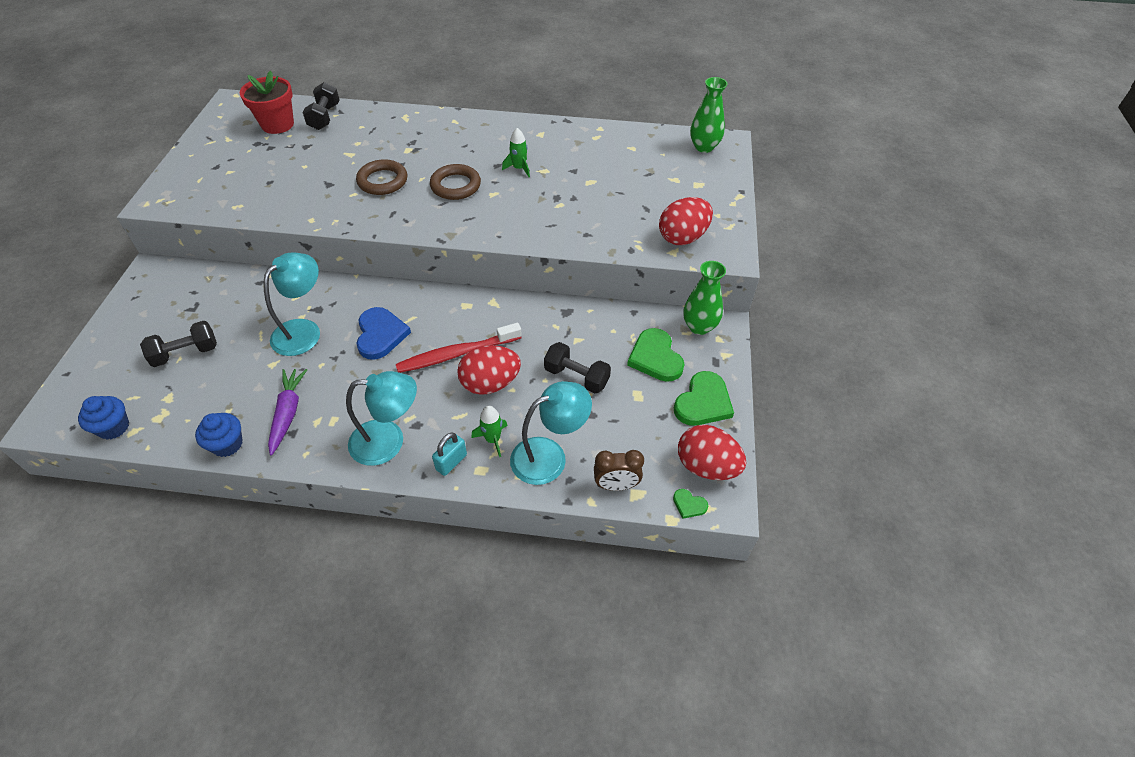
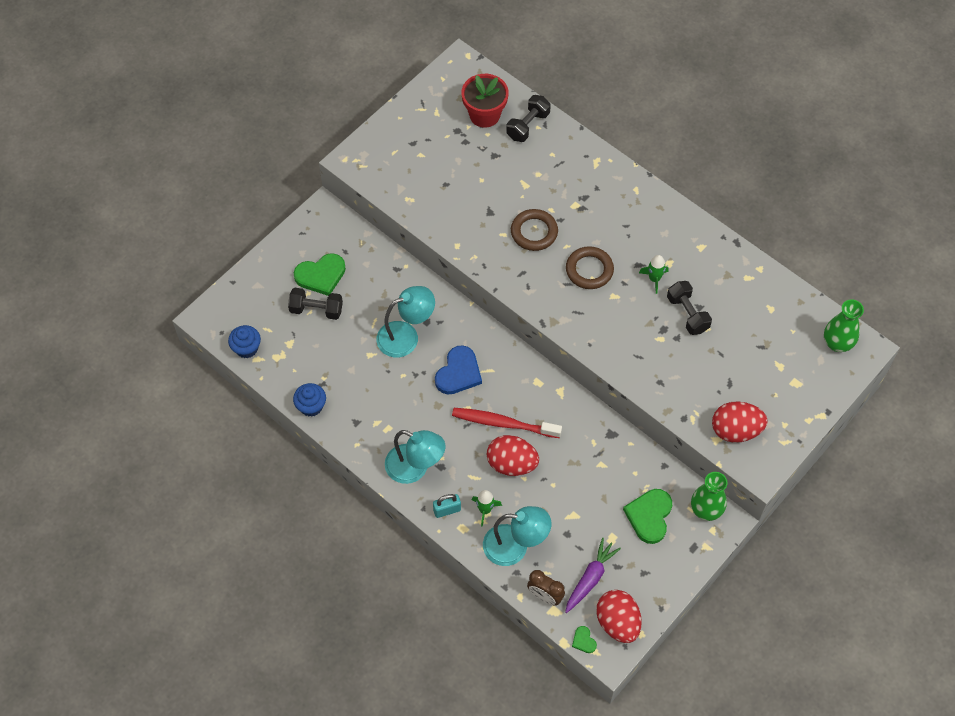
camera: 35 degrees right, 10 degrees up
(288, 413) = (361, 404): purple carrot -> purple carrot (590, 578)
(576, 377) = (578, 496): black dumbbell -> black dumbbell (687, 314)
(703, 402) = (655, 574): green heart -> green heart (321, 275)

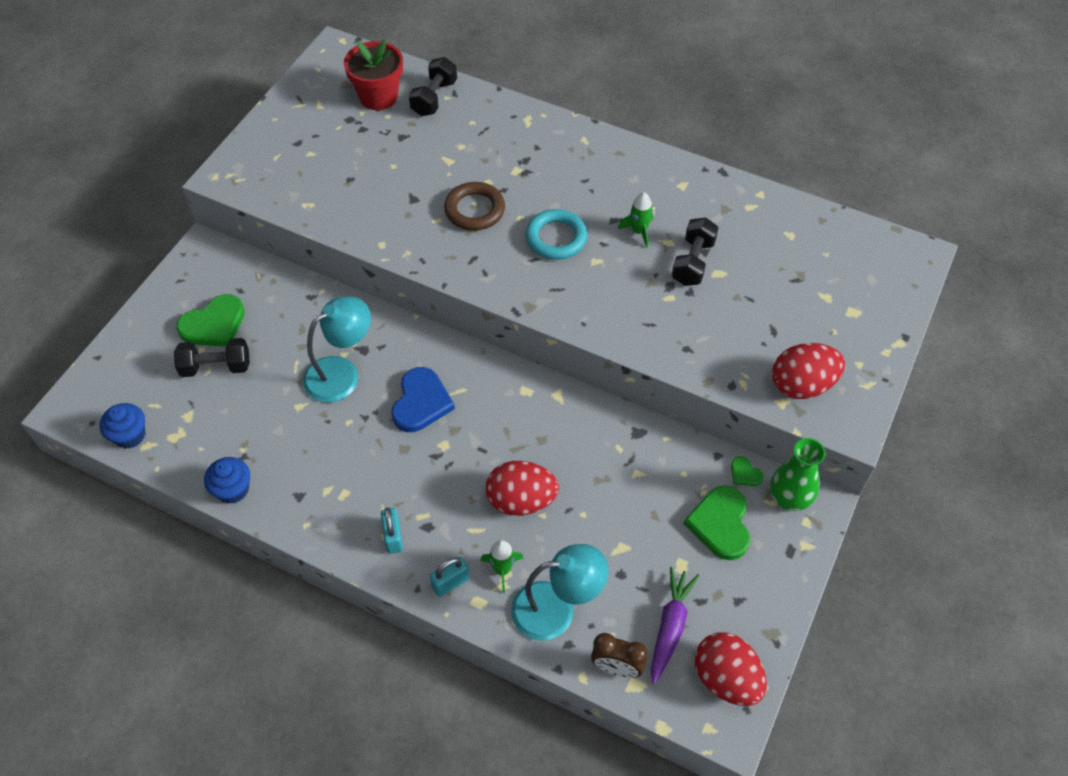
camera: 15 degrees left, 5 degrees down
(415, 468) = (393, 537): turquoise lamp -> turquoise padlock
(503, 423) = (496, 452): red toothbrush -> none
(583, 641) = (688, 717): green heart -> green heart (745, 473)
(589, 270) = (556, 238): brown ring -> turquoise ring
(687, 314) = (693, 262): black dumbbell -> black dumbbell turned 60 degrees clockwise
(837, 343) = (884, 256): green vase -> none

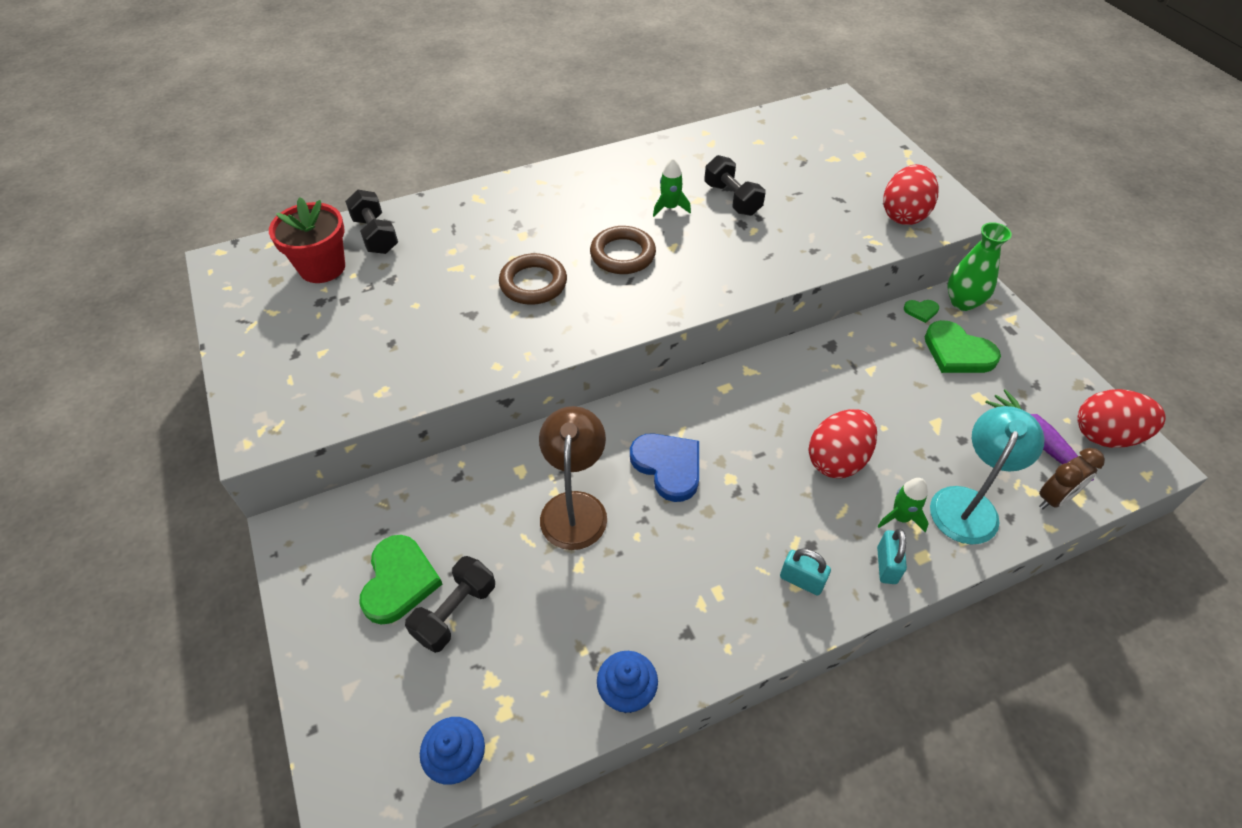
camera: 50 degrees left, 5 degrees down
(341, 373) = (574, 507): turquoise lamp -> brown lamp
(556, 238) = (622, 254): turquoise ring -> brown ring

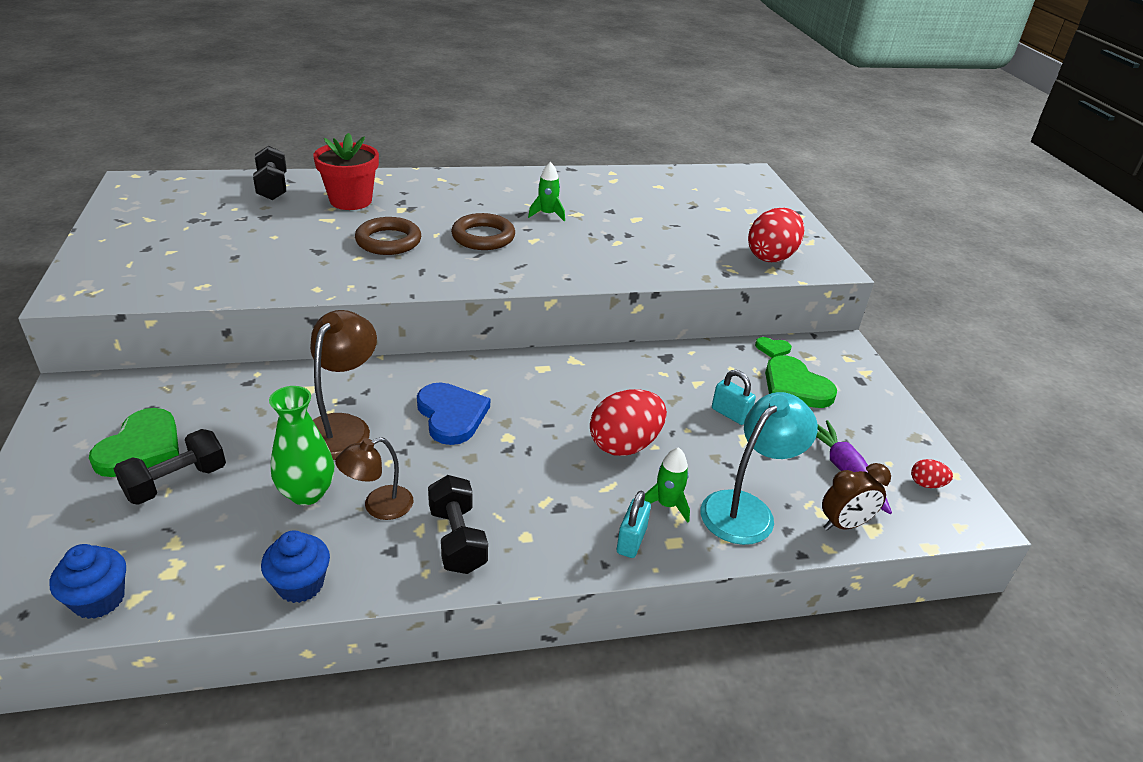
camera: 10 degrees right, 15 degrees down
(322, 267) = (212, 199): red flower pot -> red flower pot (351, 201)
(653, 589) = (379, 507): none -> brown lamp
(732, 199) = (609, 218): black dumbbell -> black dumbbell (457, 539)
(801, 580) = (534, 533): turquoise padlock -> turquoise padlock (730, 414)
(963, 302) = (819, 350): green vase -> green vase (307, 493)
(1105, 435) = (926, 484): red egg -> red egg, size x0.46

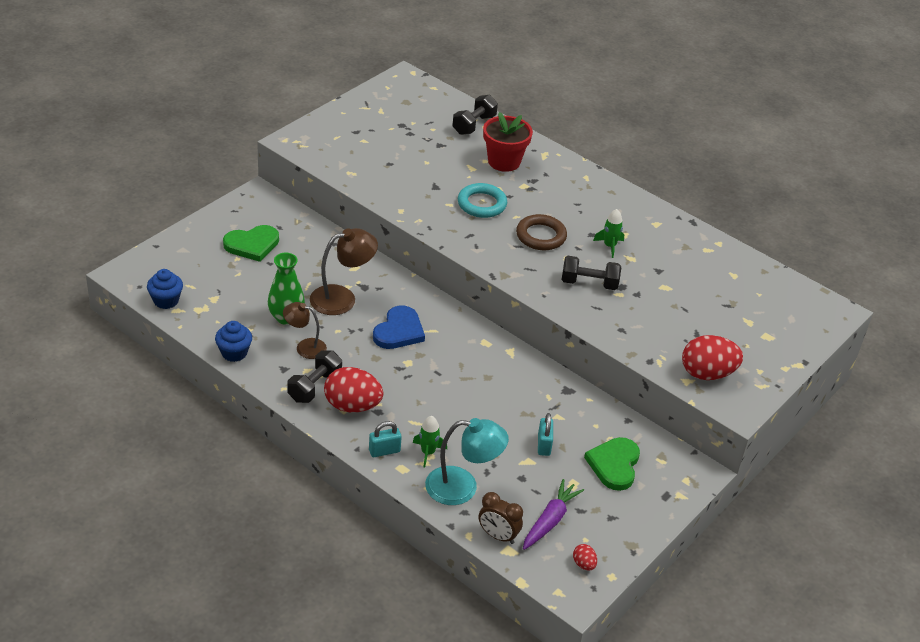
camera: 50 degrees right, 5 degrees up
(176, 482) = (245, 272): black dumbbell -> black dumbbell (589, 283)
(388, 241) = (482, 204): brown ring -> turquoise ring
(625, 445) = (458, 412): red egg -> red egg (352, 406)
(772, 349) = (646, 437): green heart -> none

